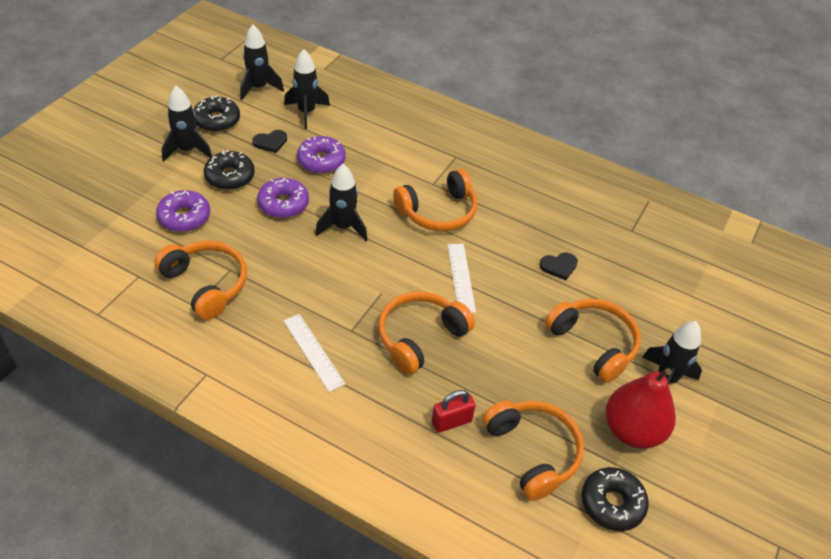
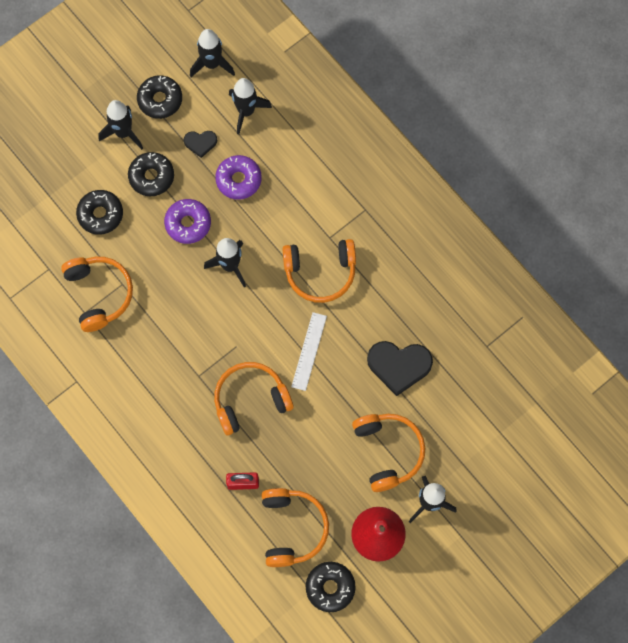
camera: 25 degrees right, 25 degrees up
(184, 217) = (100, 214): purple donut -> black donut
(313, 352) = (162, 387): white ruler -> none
(559, 266) = (399, 365): black heart -> black heart, size x1.87

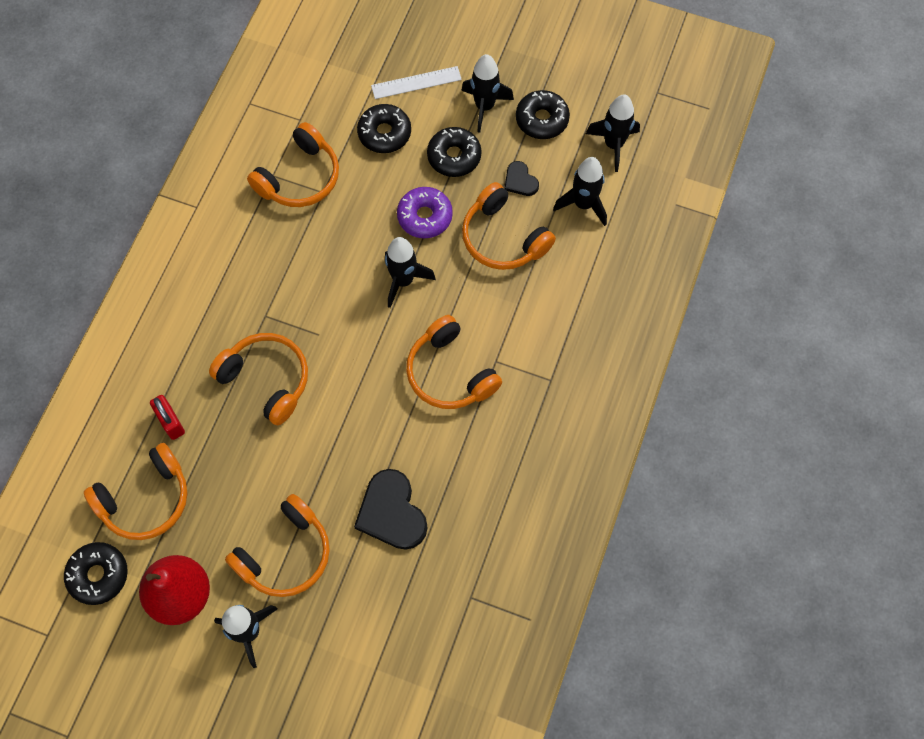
camera: 60 degrees right, 5 degrees down
(238, 180) = (503, 238): purple donut -> orange headphones
(309, 351) = (354, 409): white ruler -> white ruler (416, 82)

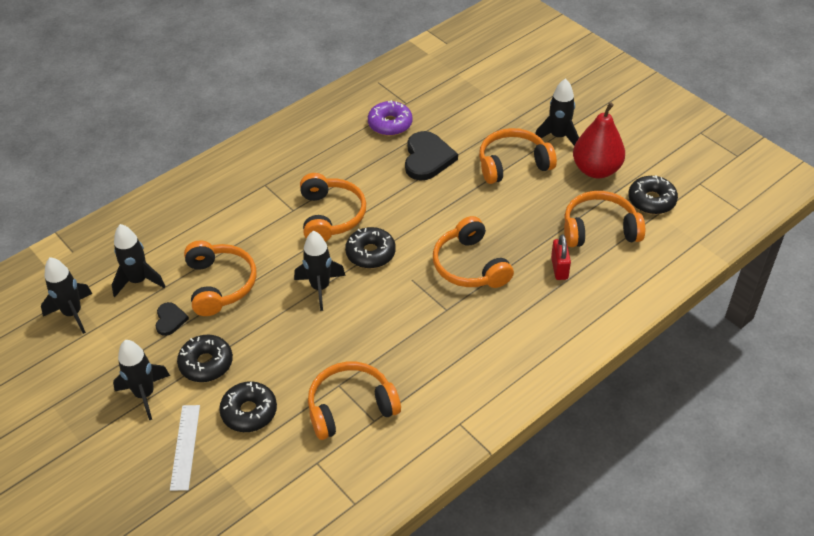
camera: 150 degrees left, 20 degrees down
(416, 82) = (185, 447): white ruler -> white ruler turned 75 degrees clockwise
(425, 217) = (268, 327): purple donut -> purple donut (390, 124)
(542, 119) = (108, 360): black donut -> black donut (370, 253)

